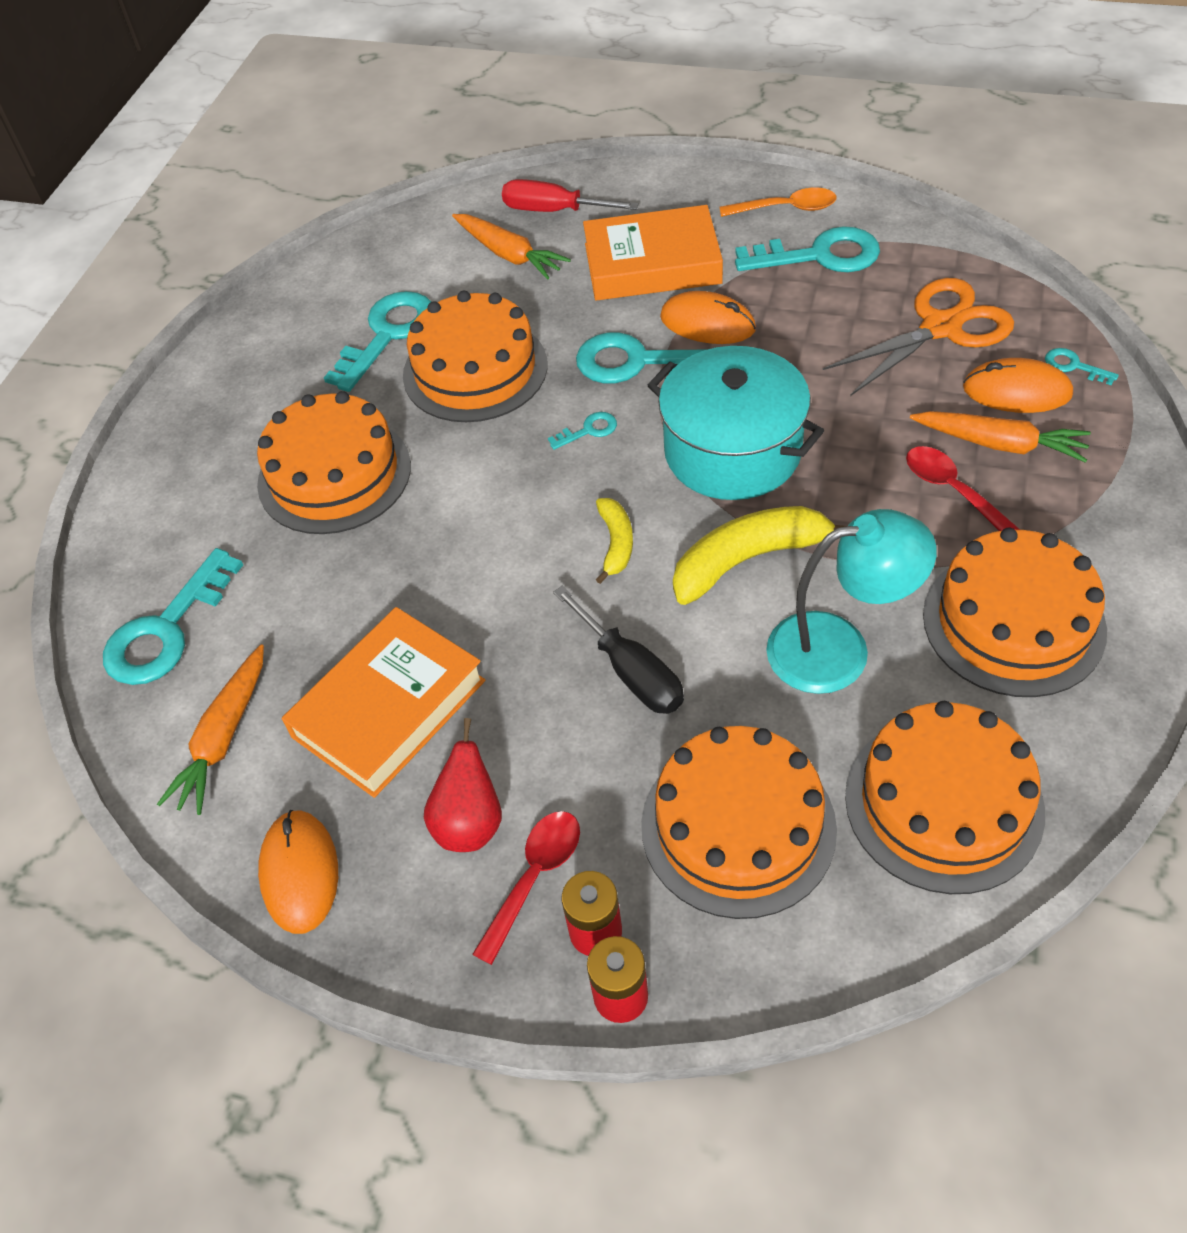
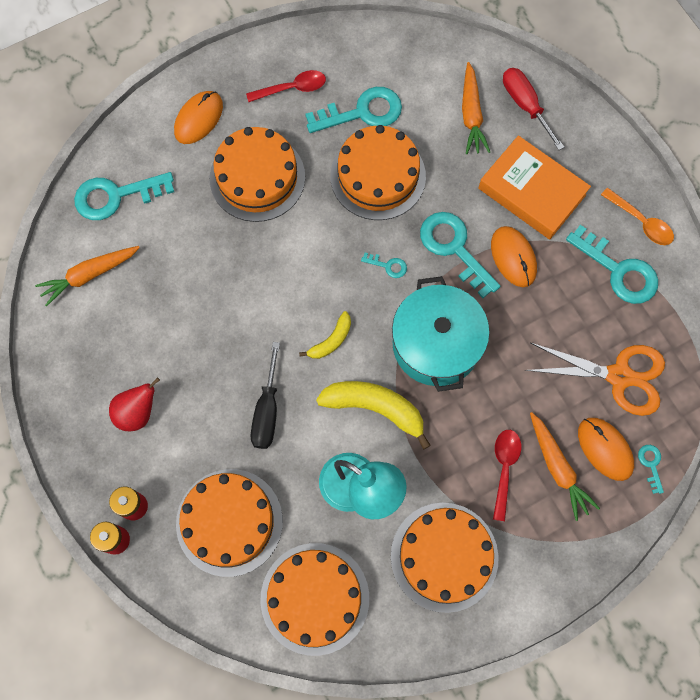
camera: 40 degrees right, 20 degrees up
(300, 873) = (60, 368): orange mouse -> orange mouse (198, 119)
(389, 708) = (160, 327): orange book -> none
(534, 877) = (136, 461): red spoon -> red spoon (292, 88)

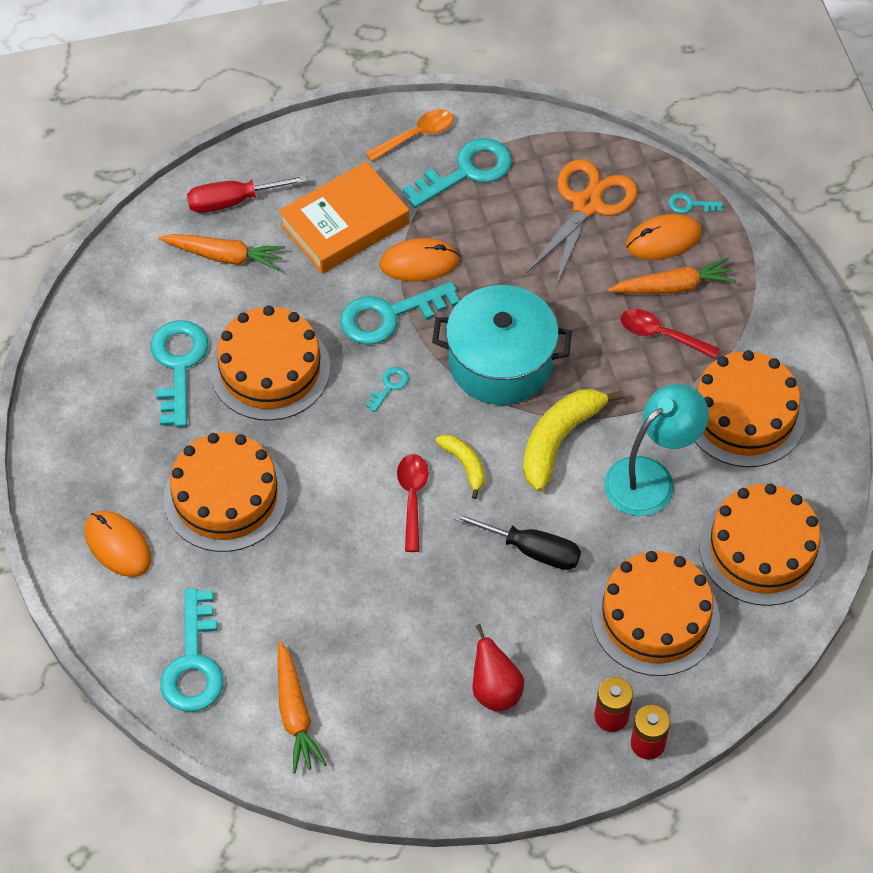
camera: 75 degrees left, 15 degrees down
(292, 88) = (115, 432): red spoon -> red spoon (412, 498)

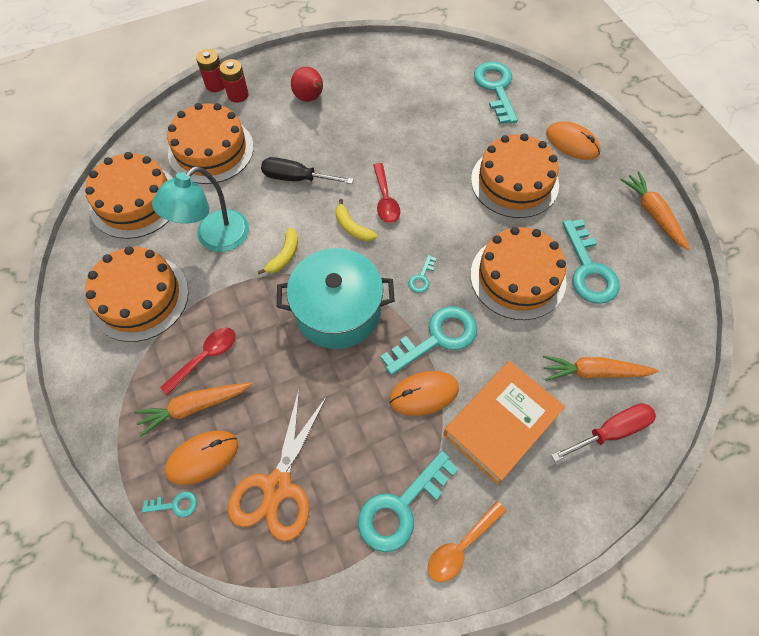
camera: 170 degrees right, 5 degrees up
(295, 714) = (427, 72): orange carrot -> orange carrot (653, 214)
(559, 440) = (284, 256): yellow banana -> yellow banana, size x0.56
(661, 335) = (205, 357): red spoon -> red spoon turned 60 degrees counterclockwise

